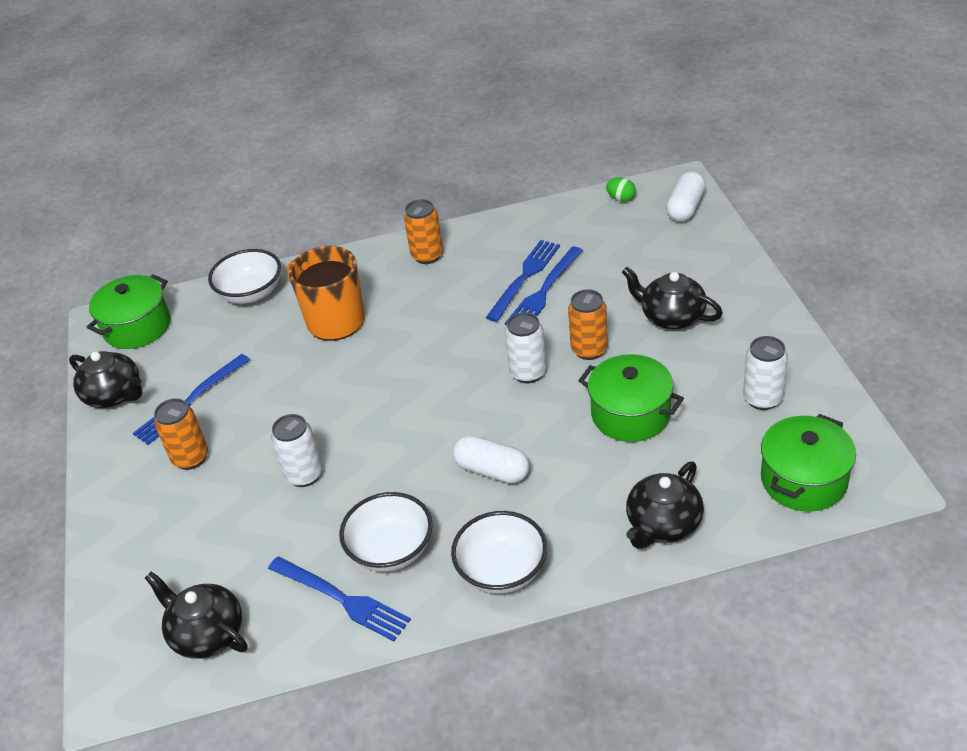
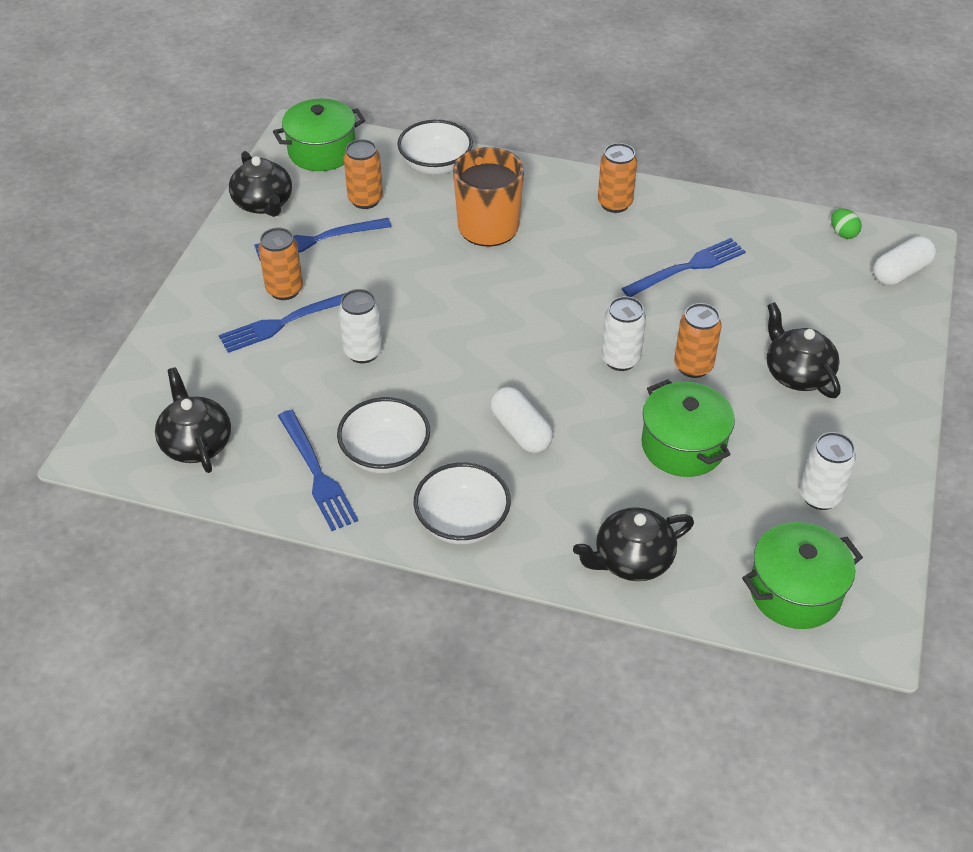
camera: 25 degrees right, 5 degrees up
(209, 349) = (365, 200): none -> orange can
(543, 292) = (694, 290): blue fork -> blue fork (284, 323)

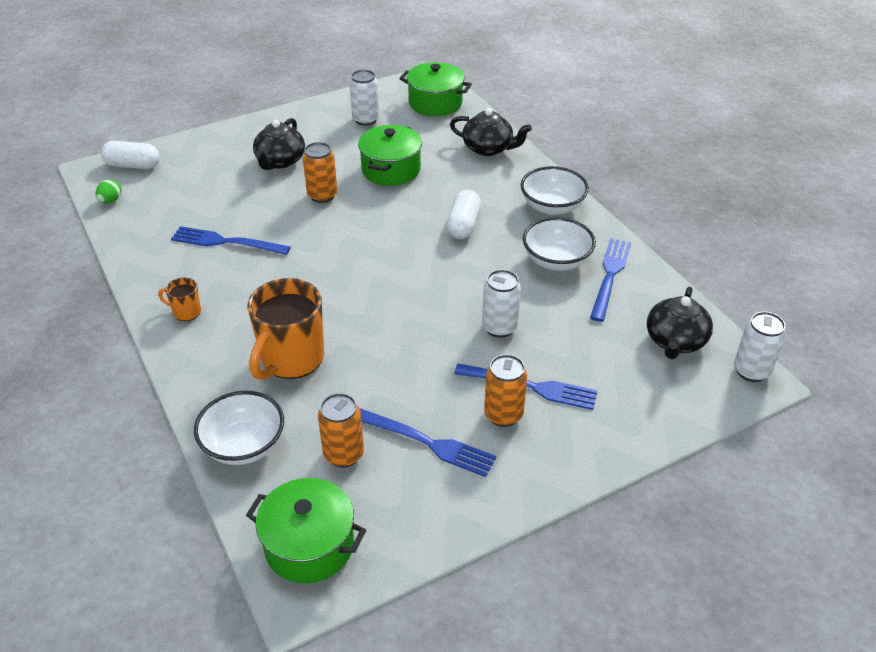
camera: 135 degrees left, 5 degrees down
(263, 203) = (430, 520): black teapot -> none
(614, 203) = (186, 312): orange can -> orange mug
(620, 359) = (353, 222): white can -> white can (751, 371)

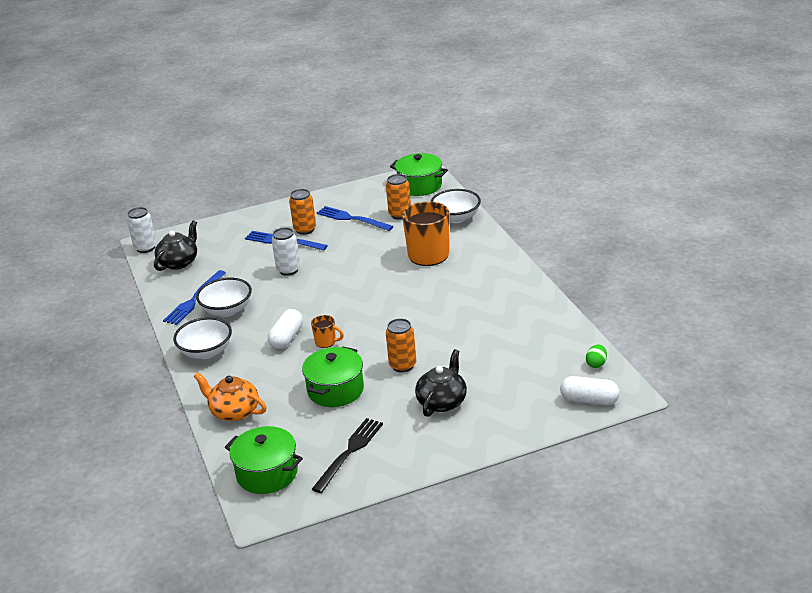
camera: 170 degrees left, 10 degrees down
(186, 312) = (505, 280): orange mug -> orange mug (326, 342)
(225, 242) = (485, 327): blue fork -> none
(365, 119) = (350, 452): white can -> black fork
(488, 148) = (234, 411): black teapot -> orange teapot

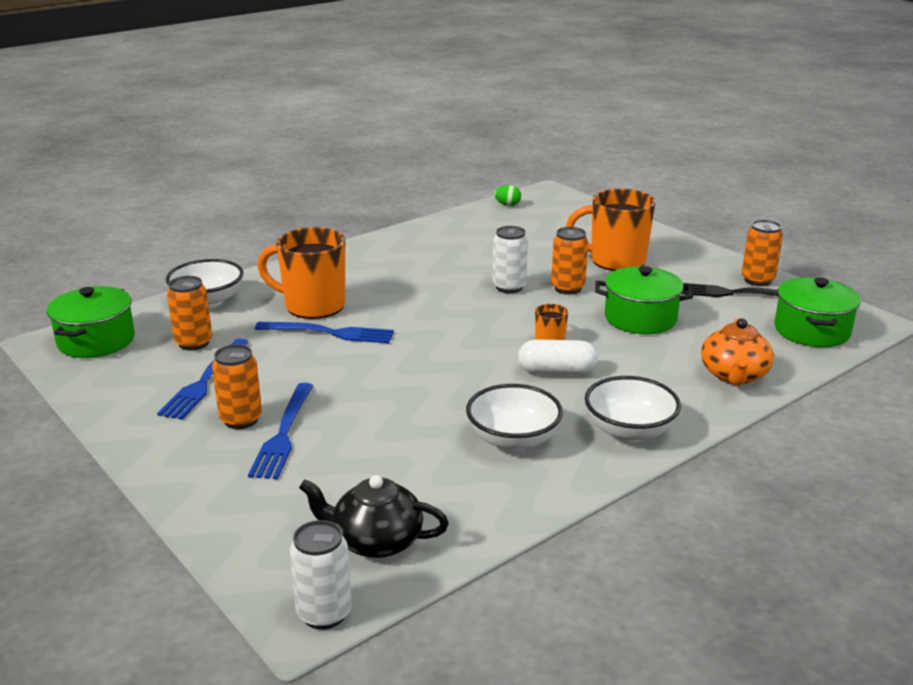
camera: 110 degrees left, 5 degrees down
(194, 300) = (498, 483): blue fork -> blue fork (331, 333)
(288, 270) = (377, 408): white can -> white can (509, 287)
(366, 475) = (757, 280): none -> orange can
(442, 402) = (615, 261): black teapot -> orange mug
(589, 400) = (565, 204): white capsule -> none

